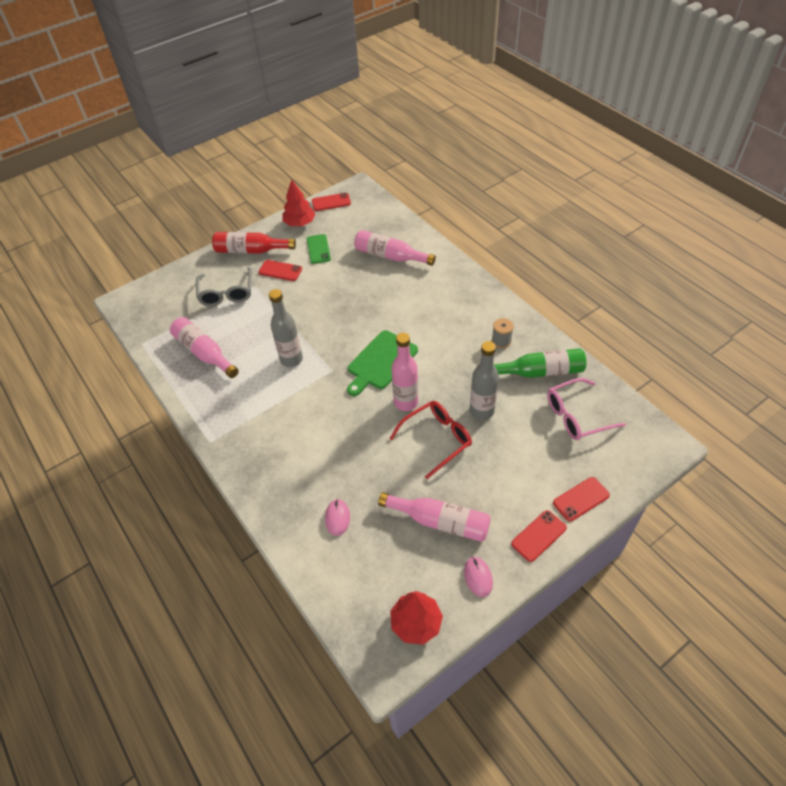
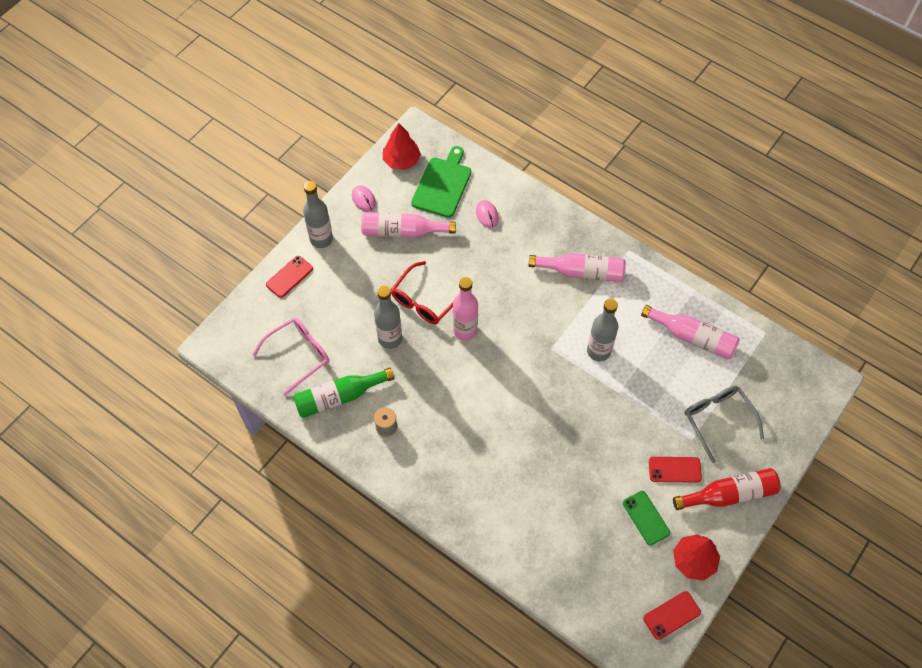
camera: 160 degrees right, 10 degrees up
(381, 362) = (505, 370): green cutting board -> green cutting board (442, 185)
(390, 256) = (550, 527): pink bottle -> pink bottle (582, 272)
(538, 536) = (321, 239): red phone -> grey bottle

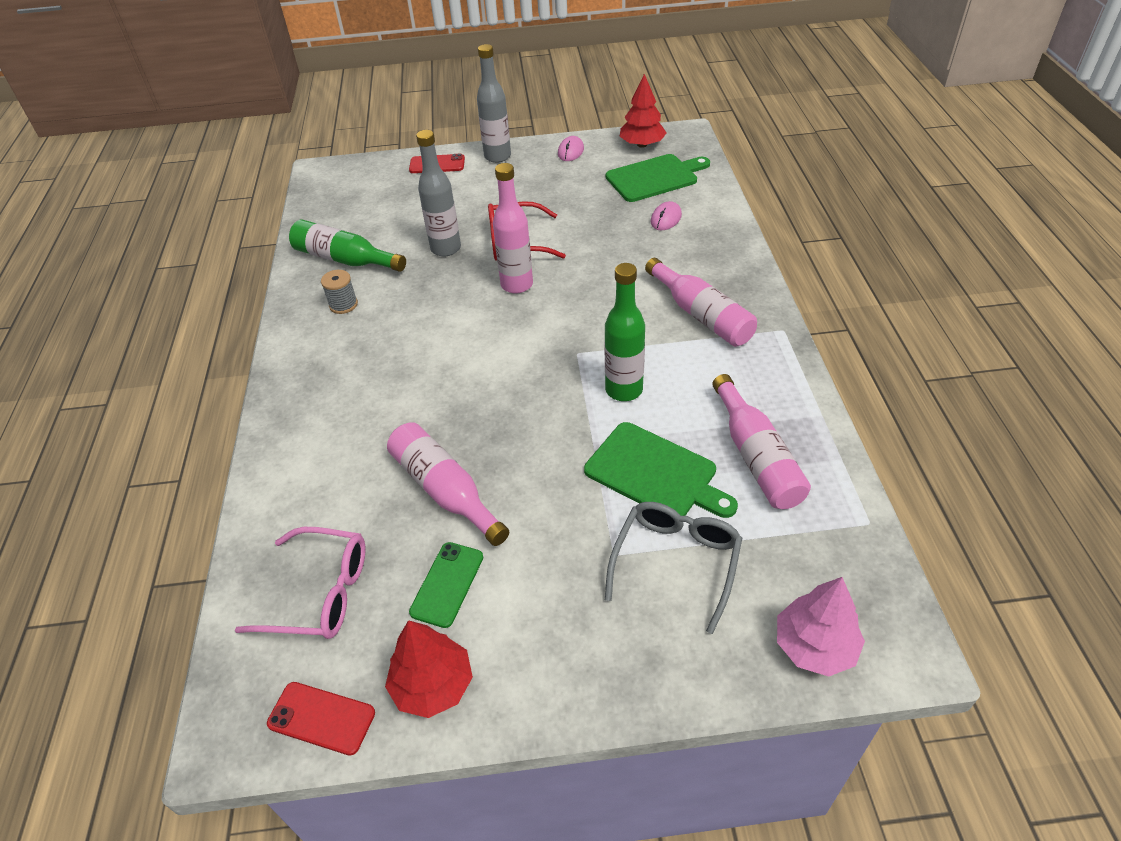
camera: 50 degrees right, 15 degrees down
(299, 355) = (363, 213): pink glasses -> pink glasses (320, 593)
(402, 231) = (571, 188): pink bottle -> pink bottle (445, 490)
(598, 351) = (624, 390): grey bottle -> green bottle
(663, 384) = (655, 473): none -> green cutting board
(674, 469) = (550, 566): red phone -> none
(729, 494) = (580, 656): red bottle -> none
(799, 408) = (814, 646): none -> pink tree

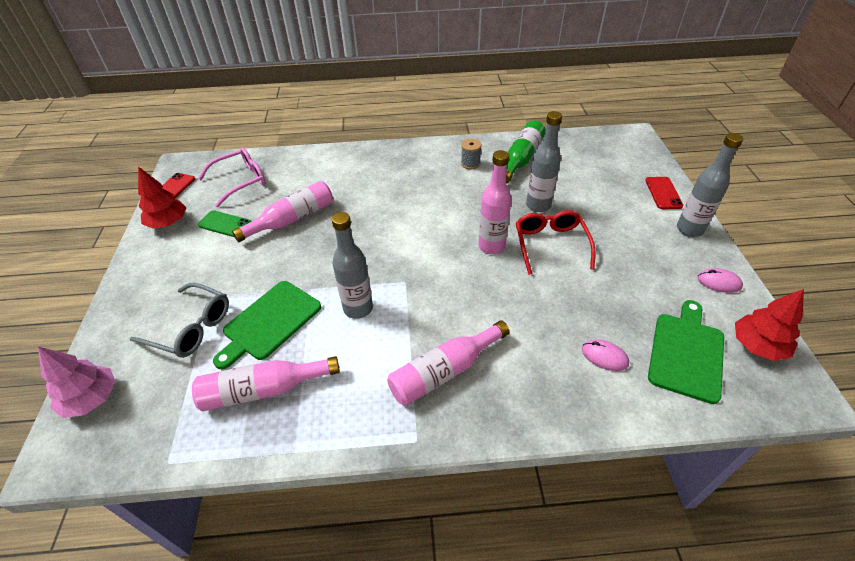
camera: 90 degrees right, 0 degrees up
(320, 593) = (241, 181): pink glasses -> pink glasses turned 135 degrees counterclockwise
(624, 390) = (358, 308): green bottle -> grey bottle
(654, 177) = (686, 353): green cutting board -> green cutting board turned 135 degrees counterclockwise

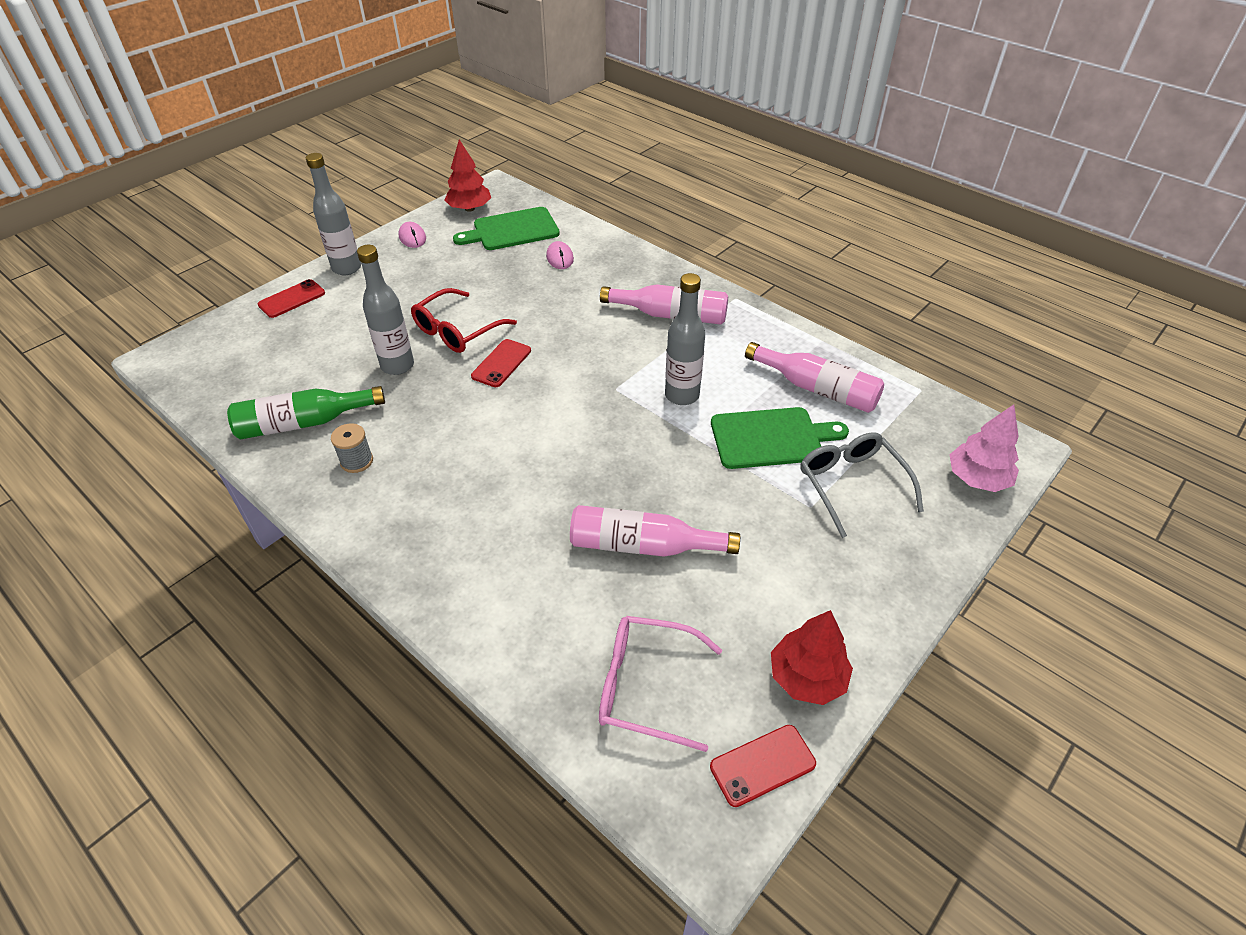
camera: 135 degrees left, 0 degrees up
(225, 224) = (730, 606): green phone -> none
(491, 246) = (501, 363): pink bottle -> red phone

